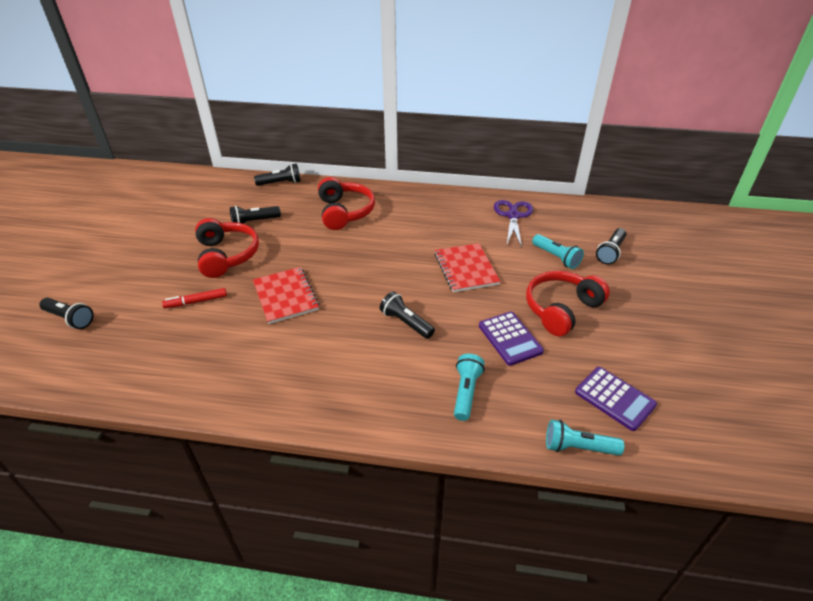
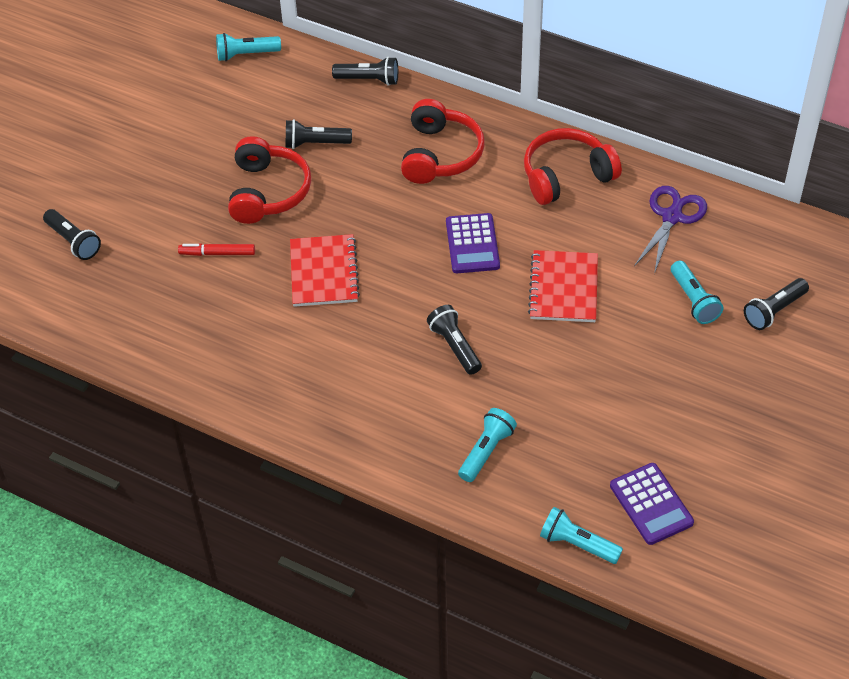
camera: 20 degrees right, 10 degrees up
(191, 184) = (246, 54): none -> turquoise flashlight
(510, 338) = (570, 400): purple calculator -> purple calculator (472, 244)
(561, 309) = (655, 377): red headphones -> red headphones (566, 176)

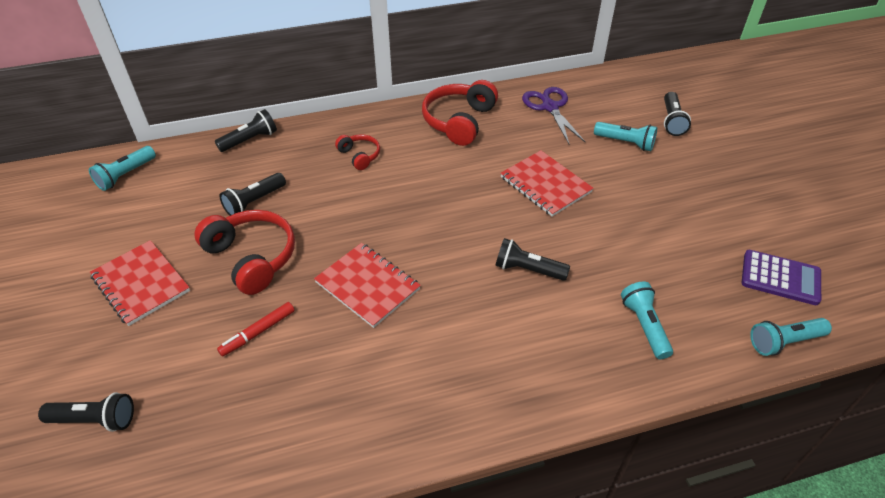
camera: 45 degrees left, 5 degrees down
(178, 161) = (141, 283): none -> red notebook
(440, 154) = (359, 156): red headphones -> red headphones, size x0.53
(472, 244) = (452, 196): purple calculator -> none

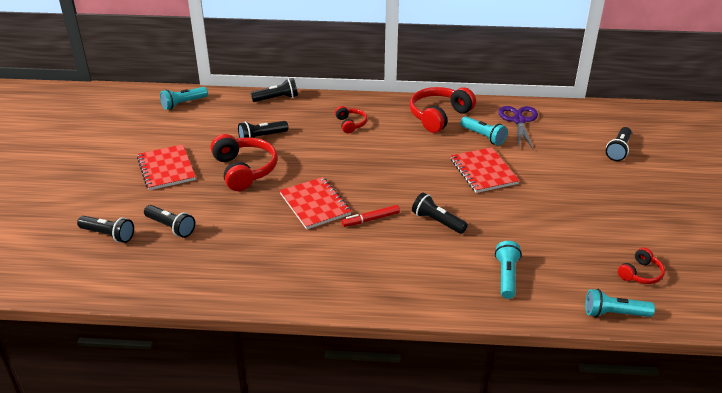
camera: 20 degrees right, 10 degrees down
(185, 378) = (171, 227): none -> black flashlight
(258, 332) = (228, 213): red marker -> red marker (371, 219)
(625, 143) = (568, 157): turquoise flashlight -> turquoise flashlight (483, 136)
(780, 278) = (640, 274): purple calculator -> red headphones

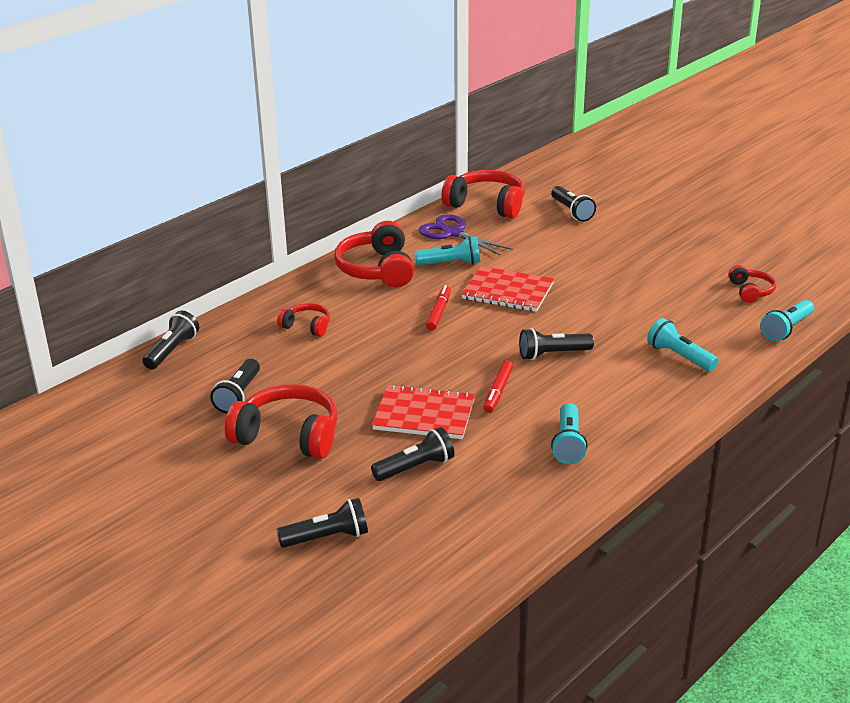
camera: 50 degrees left, 5 degrees down
(108, 235) = (274, 597): black flashlight -> black flashlight (415, 467)
(166, 169) = (195, 494): red notebook -> none
(183, 103) = (63, 423): turquoise flashlight -> turquoise flashlight (568, 443)
(424, 158) = (439, 312): none -> red marker
(571, 116) = (486, 205): none -> red headphones

